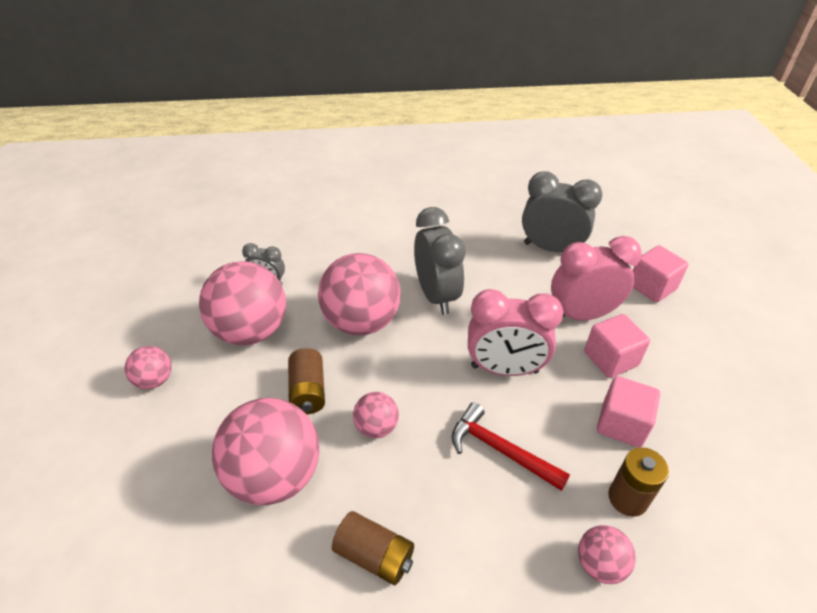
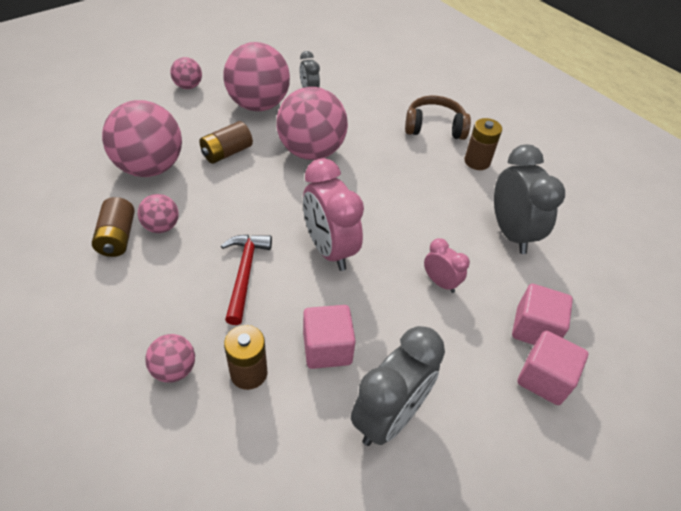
camera: 55 degrees right, 5 degrees up
(376, 427) = (219, 198): pink ball -> pink ball (162, 226)
(395, 226) = (434, 127): none -> brown headphones
(436, 296) = (376, 180): grey clock -> grey clock (389, 417)
(458, 224) = (477, 161): none -> brown battery
(582, 315) = (440, 282): pink clock -> pink clock, size x0.53
(610, 359) = (401, 319): pink cube -> pink cube (544, 378)

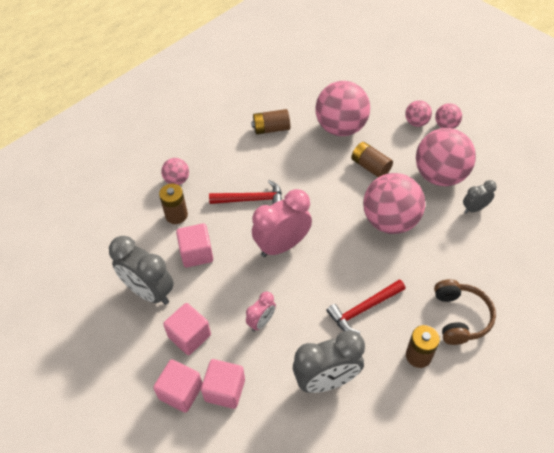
camera: 90 degrees right, 5 degrees up
(162, 226) = (285, 147): pink ball -> pink ball (416, 122)
(424, 191) = (363, 309): none -> red hammer
(462, 364) = (189, 336): none -> pink cube

